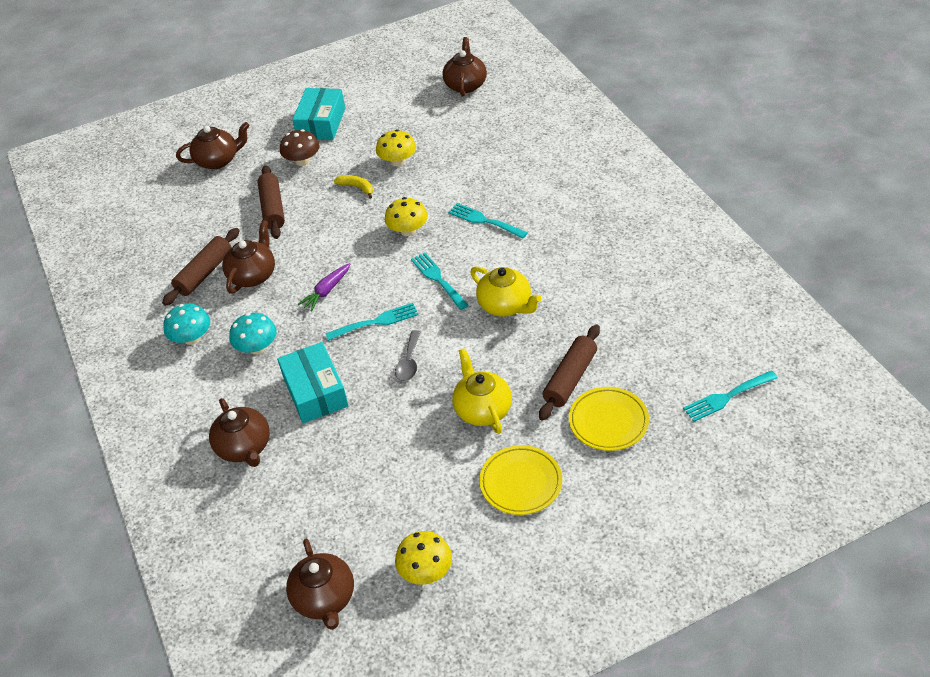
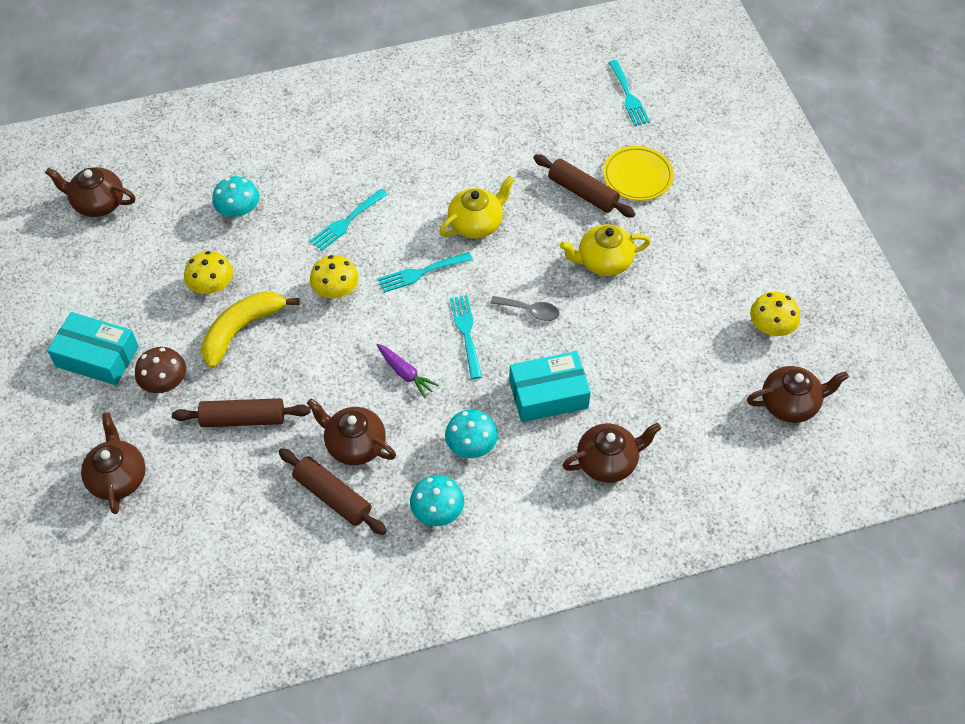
camera: 85 degrees left, 10 degrees up
(357, 187) = (241, 330): yellow banana -> yellow banana, size x1.94
(479, 156) = (238, 210): none -> turquoise mushroom
(521, 483) = (691, 247): yellow plate -> none

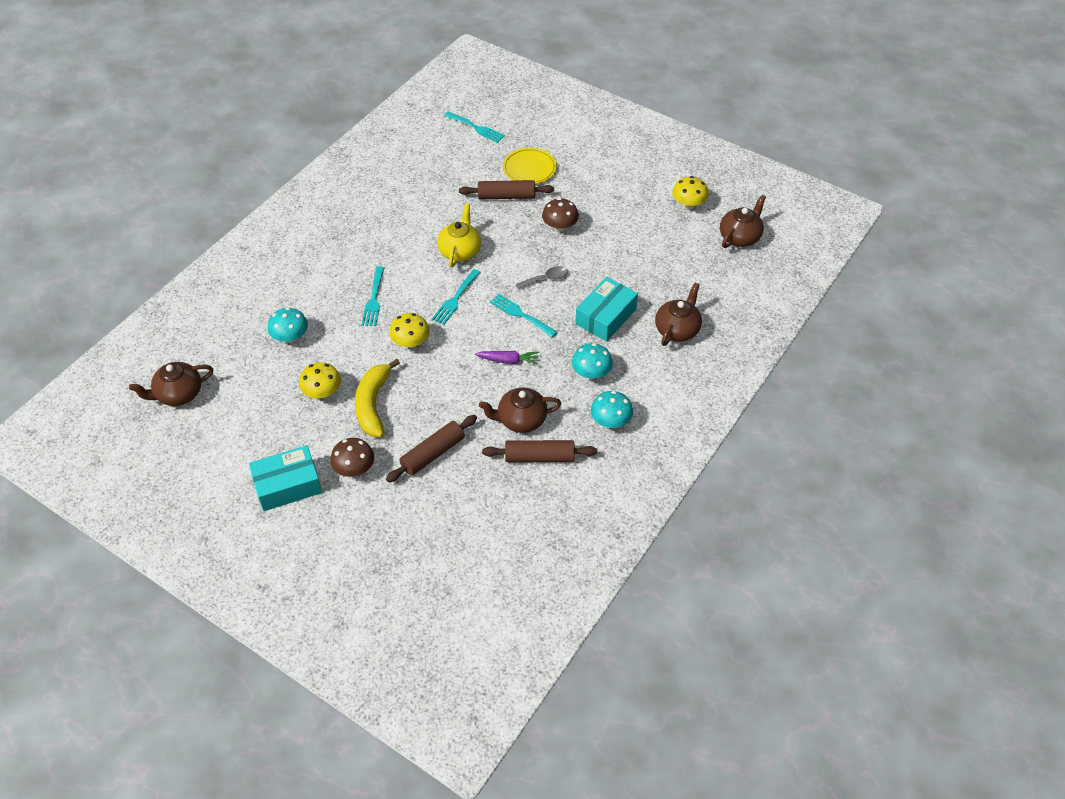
camera: 40 degrees left, 5 degrees down
(118, 477) = (386, 544): brown teapot -> none
(603, 261) = (560, 226): yellow teapot -> brown mushroom

